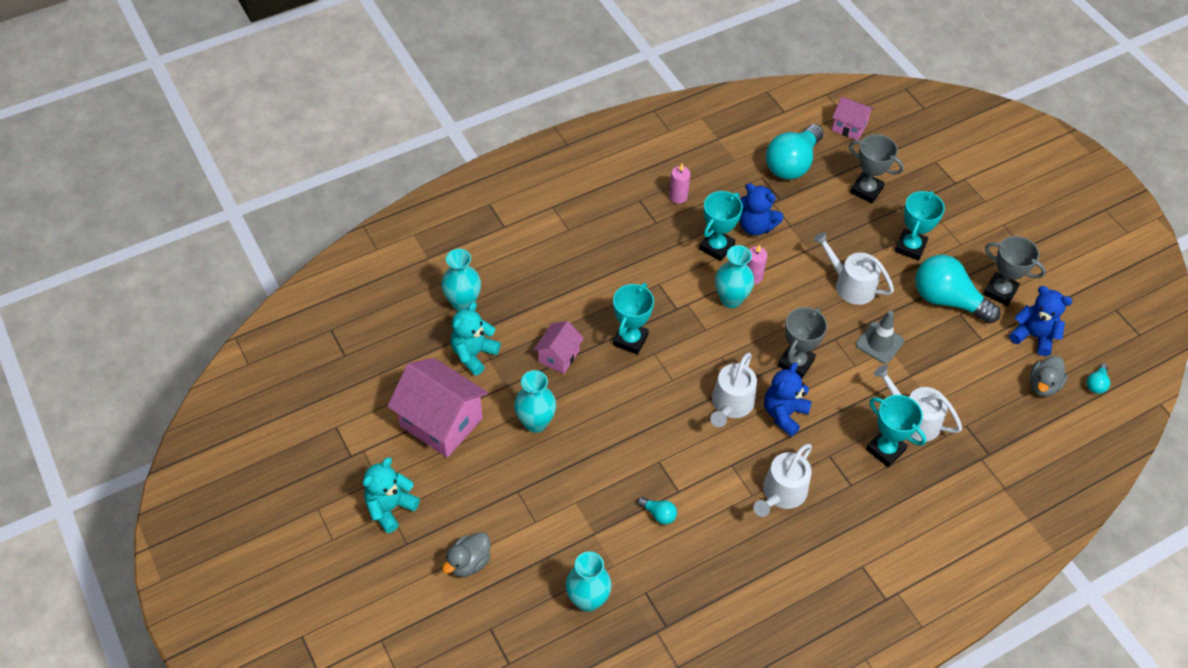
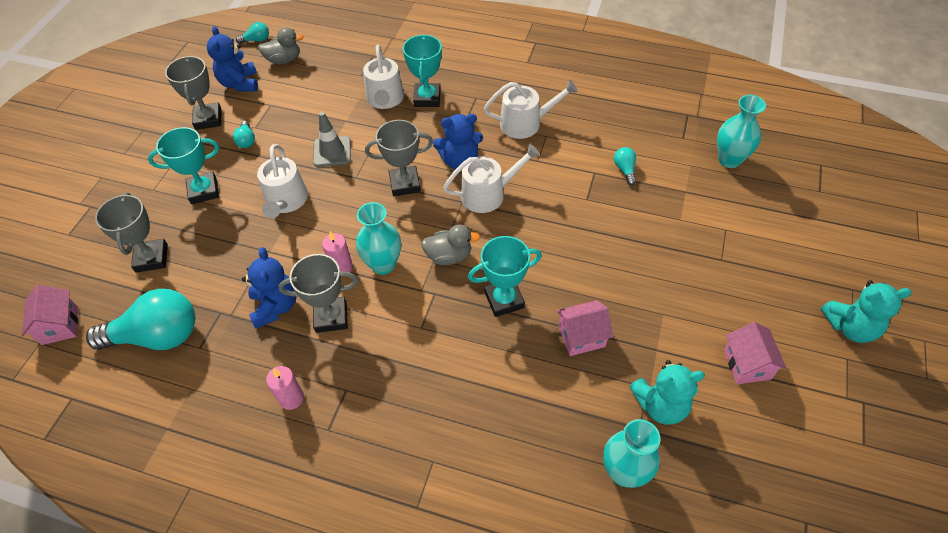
camera: 130 degrees left, 0 degrees up
(441, 422) = (747, 364): pink house -> pink house, size x0.54
(469, 562) = (805, 240): grey duck -> grey duck (449, 256)
(535, 422) = (657, 298): turquoise vase -> none
(716, 247) = (331, 317): turquoise trophy -> grey trophy
(947, 300) = (246, 140): turquoise light bulb -> turquoise light bulb, size x0.43

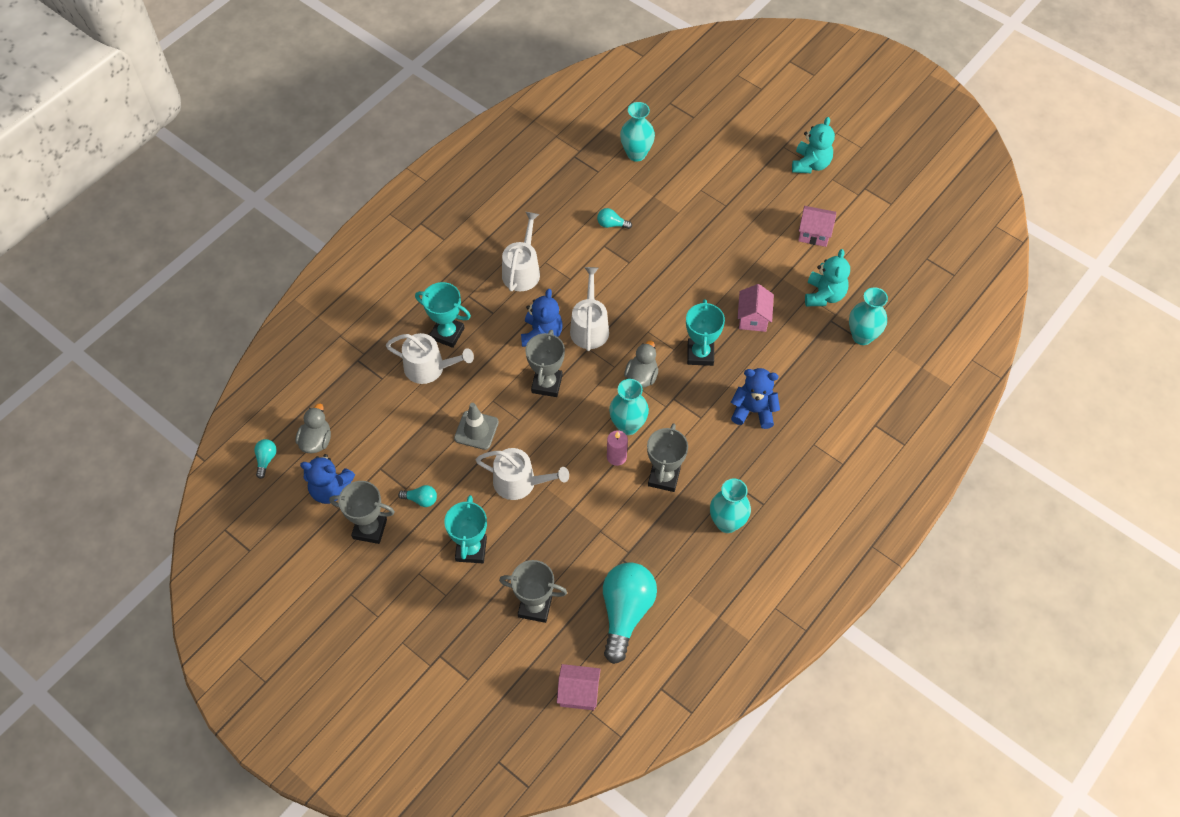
camera: 70 degrees left, 5 degrees up
(275, 306) = (635, 516): blue teddy bear -> blue teddy bear (753, 411)
(291, 398) = (727, 523): pink candle -> turquoise vase

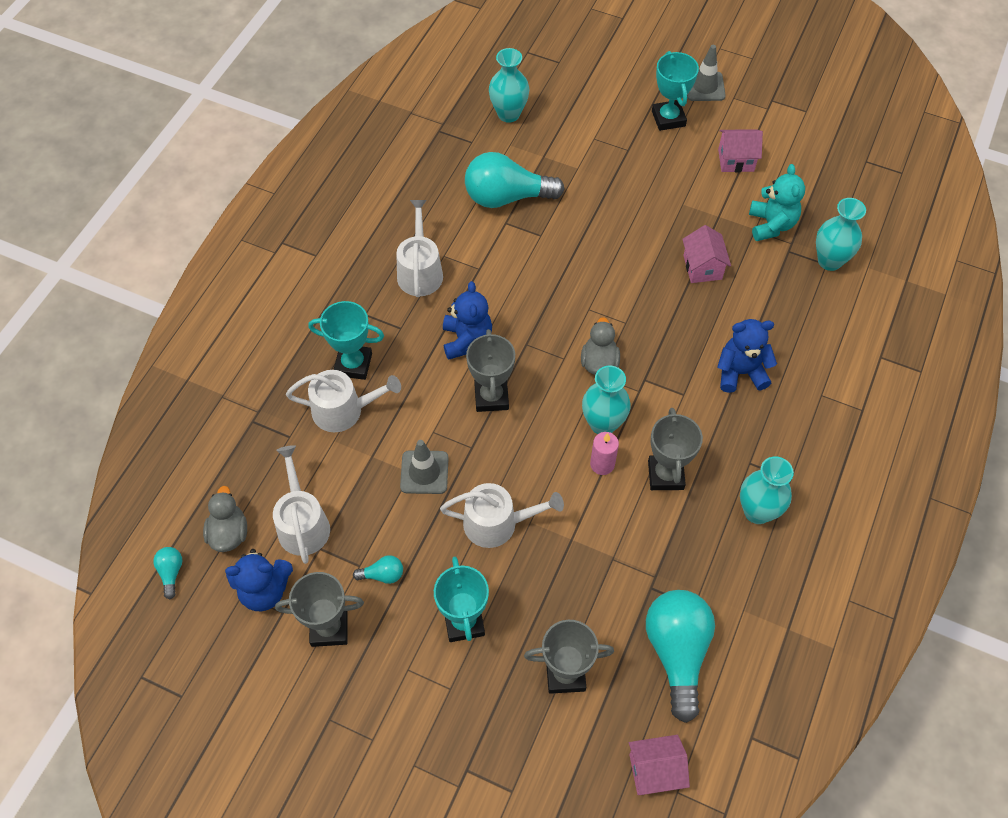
camera: 15 degrees left, 0 degrees up
(589, 327) = (520, 319): white watering can -> white watering can (302, 523)
(611, 224) = (506, 197): turquoise light bulb -> turquoise light bulb, size x2.35
(700, 354) = (657, 321): turquoise trophy -> turquoise trophy (668, 118)
(810, 164) = (704, 87): turquoise teddy bear -> grey traffic cone

